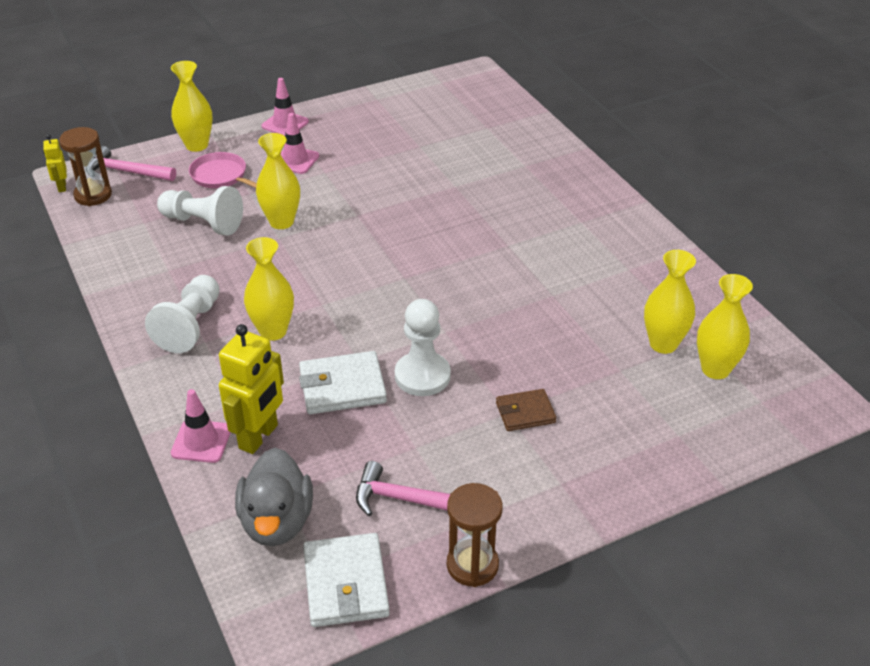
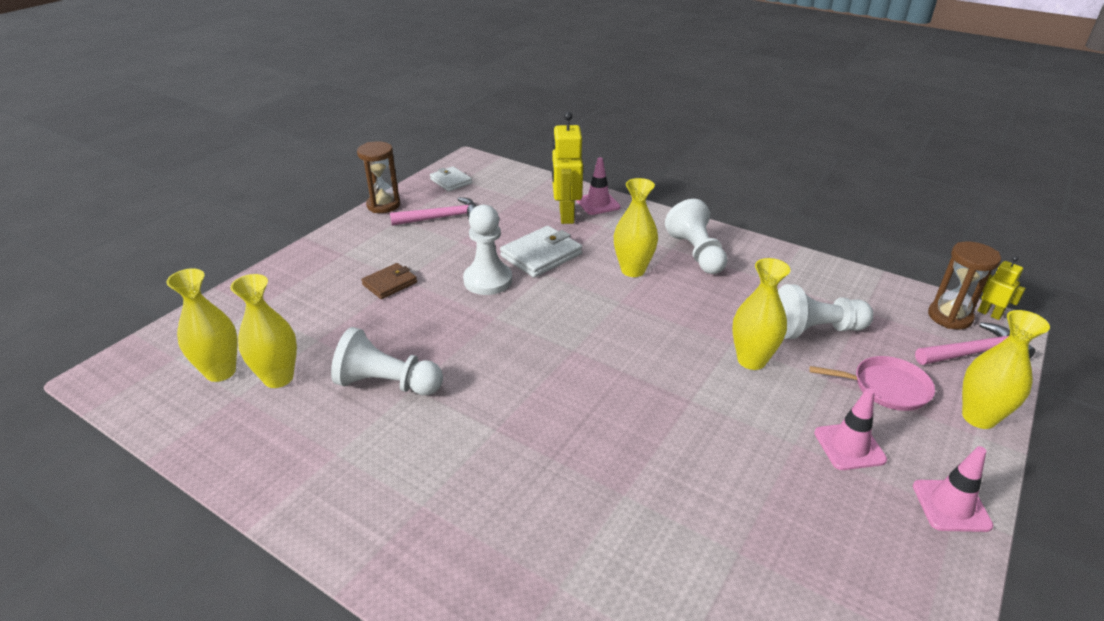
camera: 150 degrees right, 5 degrees down
(277, 522) = (512, 189): grey duck -> none
(346, 583) = (451, 181): white wallet -> white wallet, size x0.63
(572, 305) = (387, 384): none -> white pawn

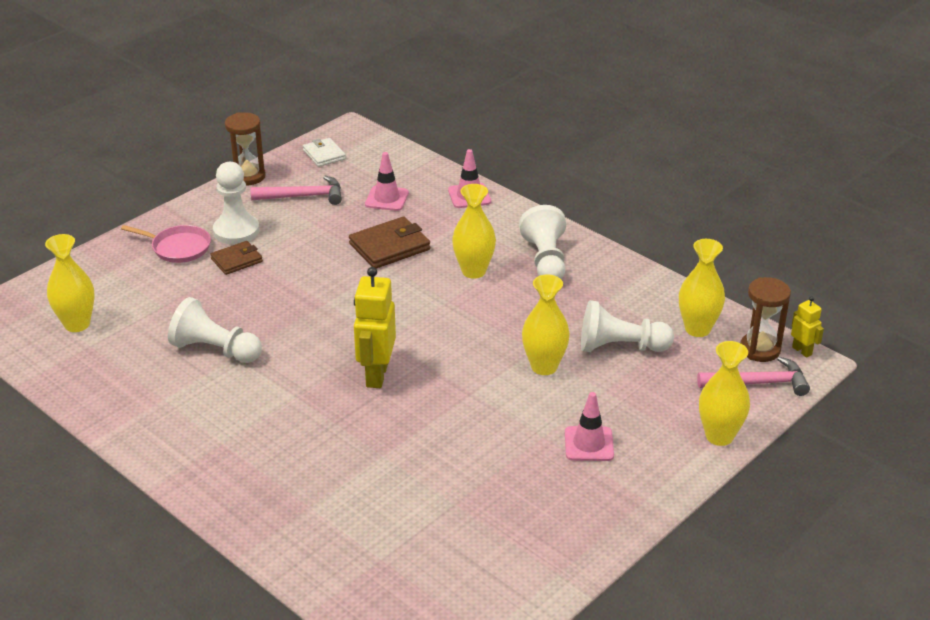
camera: 10 degrees right, 0 degrees up
(278, 378) = (124, 335): yellow vase -> yellow vase (697, 329)
(488, 280) = (329, 267): white pawn -> white pawn (236, 231)
(541, 255) = (389, 247): white wallet -> brown wallet
(566, 215) = (430, 206): yellow robot -> yellow robot (376, 375)
(886, 387) = (653, 403): pink pan -> pink pan (178, 248)
(951, 506) = (645, 495): pink traffic cone -> pink traffic cone (387, 199)

